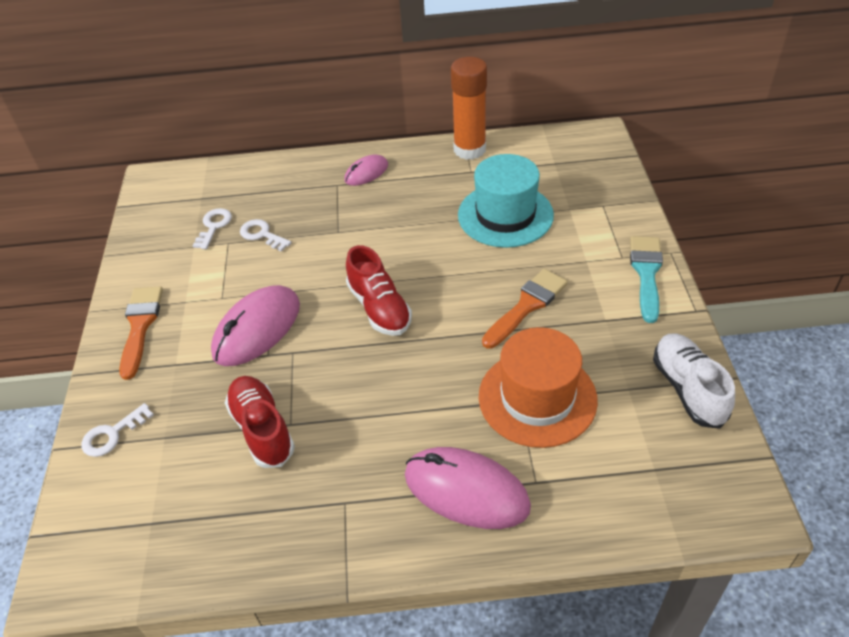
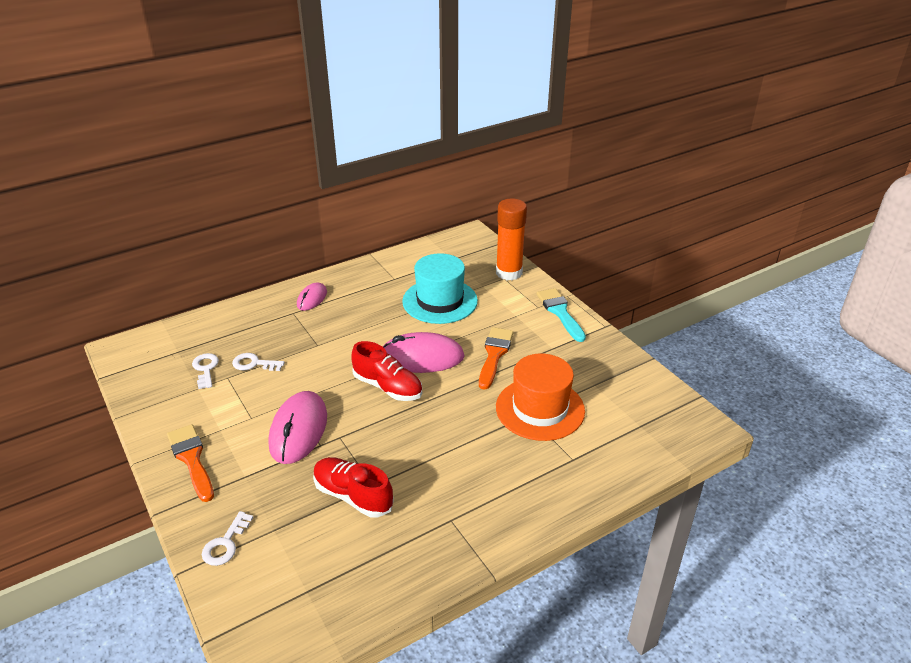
camera: 30 degrees left, 10 degrees down
(466, 491) = (531, 481): pink mouse -> pink mouse (421, 358)
(469, 149) = (383, 264): orange glue stick -> orange glue stick (509, 273)
(688, 389) = (630, 373): white shoe -> none

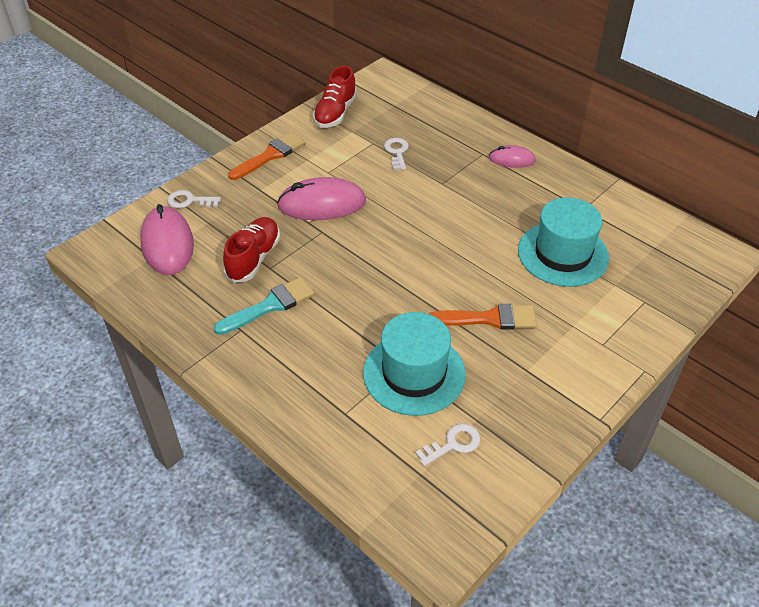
camera: 75 degrees right, 10 degrees up
(205, 369) = (378, 127): white key -> white key (453, 444)
(388, 387) = (401, 246): red shoe -> red shoe (335, 113)
(421, 358) = (456, 261): pink mouse -> pink mouse (167, 244)
(509, 273) = (659, 304): orange glue stick -> none
(540, 409) = (414, 373): orange hat -> turquoise hat
(560, 312) = (603, 368): turquoise brush -> turquoise brush (270, 306)

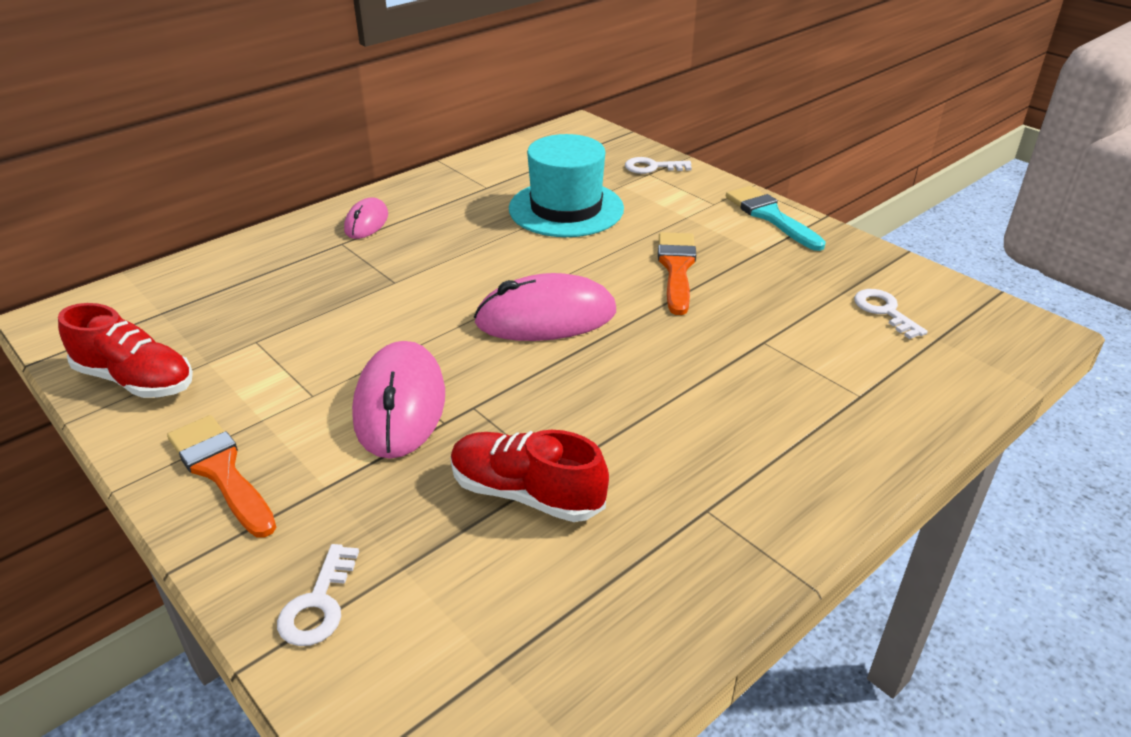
camera: 85 degrees left, 10 degrees down
(167, 244) = (455, 638): pink mouse -> pink mouse (546, 317)
(270, 306) = (650, 472): turquoise brush -> turquoise brush (770, 216)
(397, 152) = (296, 317): white key -> white key (652, 167)
(414, 373) = (777, 332): turquoise hat -> none

